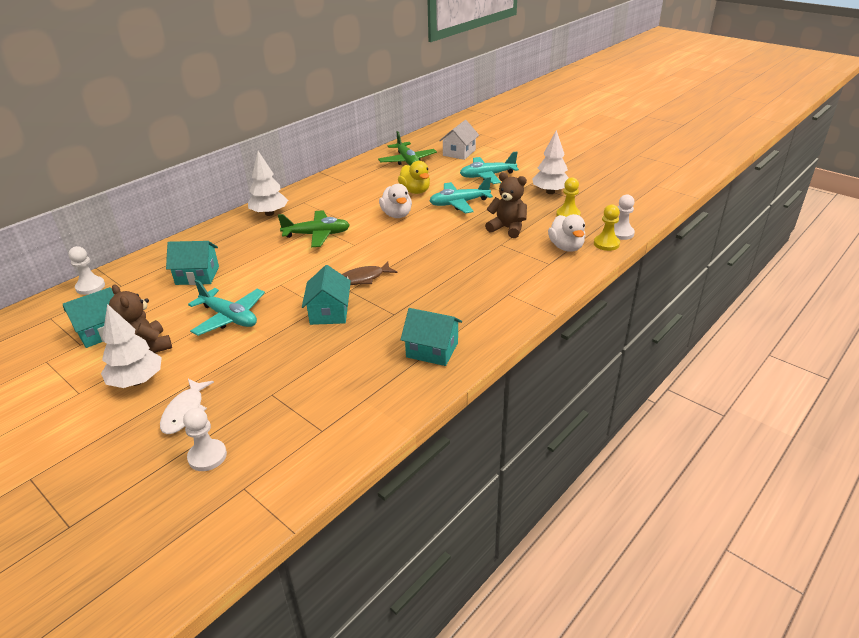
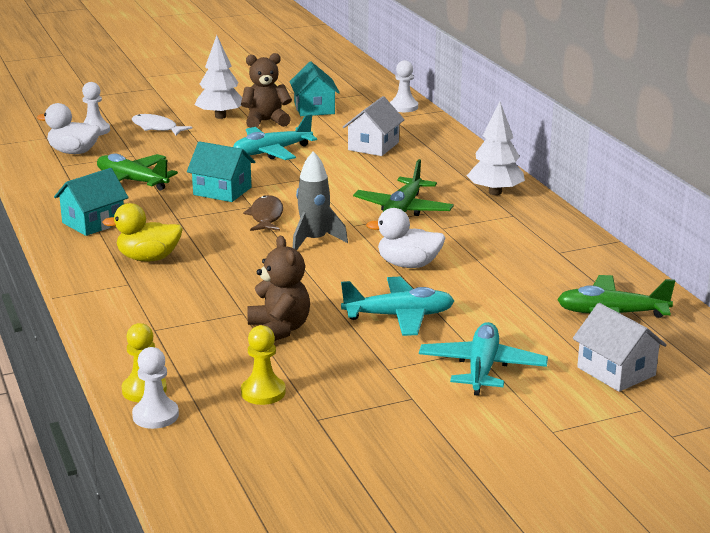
camera: 115 degrees right, 10 degrees down
(197, 275) = (373, 146): turquoise house -> white house
(336, 366) = (132, 181): none -> green plane
(388, 250) = (314, 241): none -> grey rocket
(415, 191) = (476, 294): yellow duck -> yellow duck (148, 258)
(459, 203) = (399, 316): turquoise plane -> turquoise plane turned 75 degrees clockwise
(507, 228) = (279, 330): brown teddy bear -> brown teddy bear turned 75 degrees counterclockwise
(550, 192) = (359, 406): white tree -> none
(566, 247) = (176, 355): white duck -> white duck (73, 152)

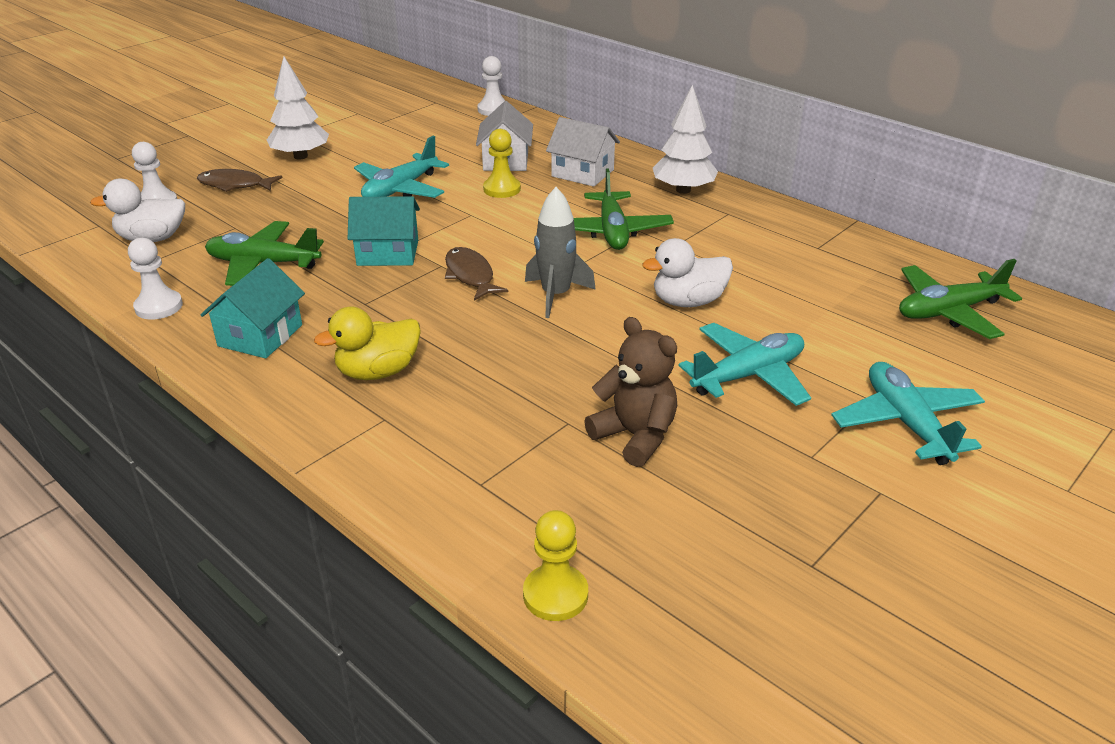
camera: 25 degrees left, 10 degrees up
(155, 415) = (610, 636): white pawn -> white pawn (159, 307)
(156, 128) = (235, 185): white fish -> brown fish
(263, 392) = (708, 544): yellow pawn -> yellow pawn (502, 189)
(266, 121) = (359, 153): brown teddy bear -> none
(314, 108) = (400, 128): turquoise house -> none
(616, 371) = (1033, 384): white house -> white house (582, 173)

